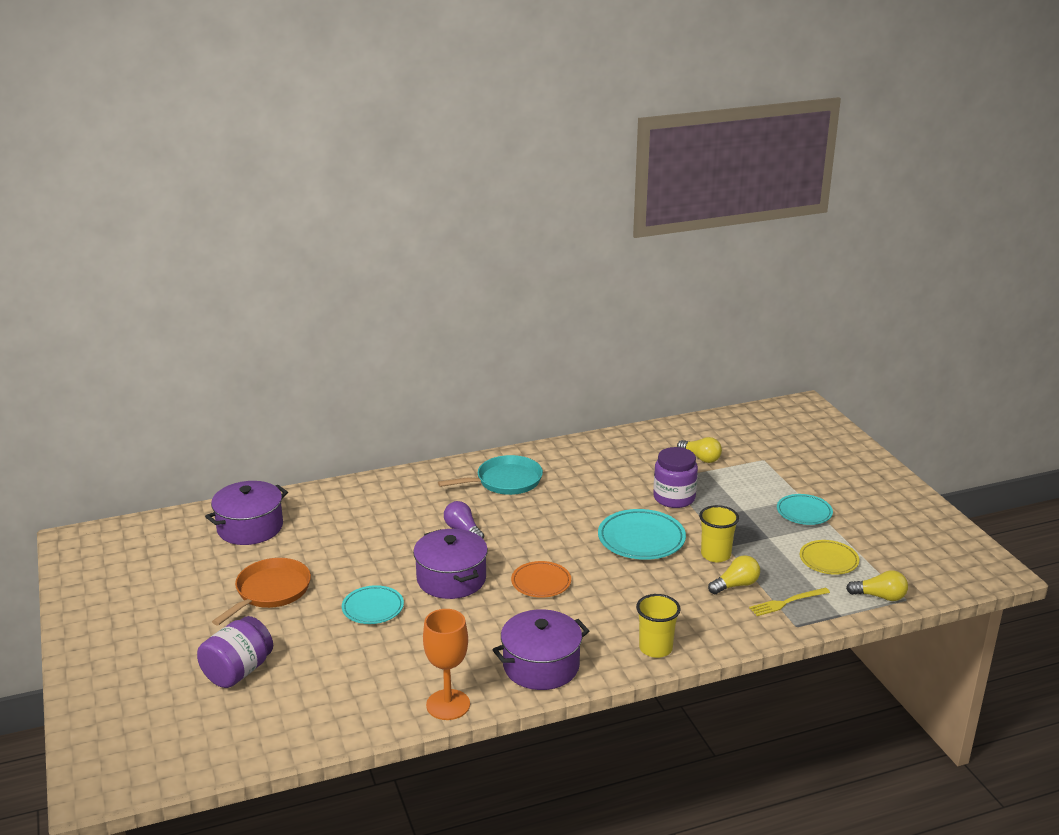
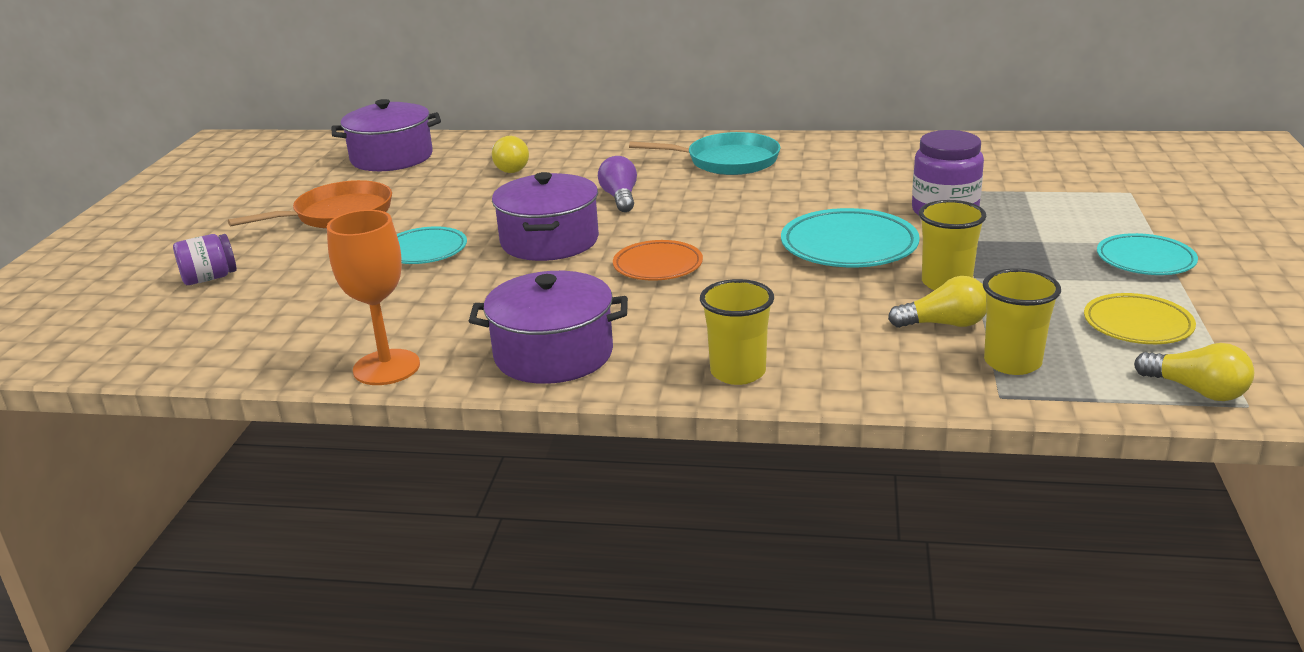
camera: 30 degrees right, 0 degrees up
(238, 671) = (209, 278): purple jar -> purple jar, size x0.64
(701, 458) = (1029, 177): yellow light bulb -> yellow light bulb (509, 168)
(787, 602) = (1012, 362): yellow fork -> yellow cup

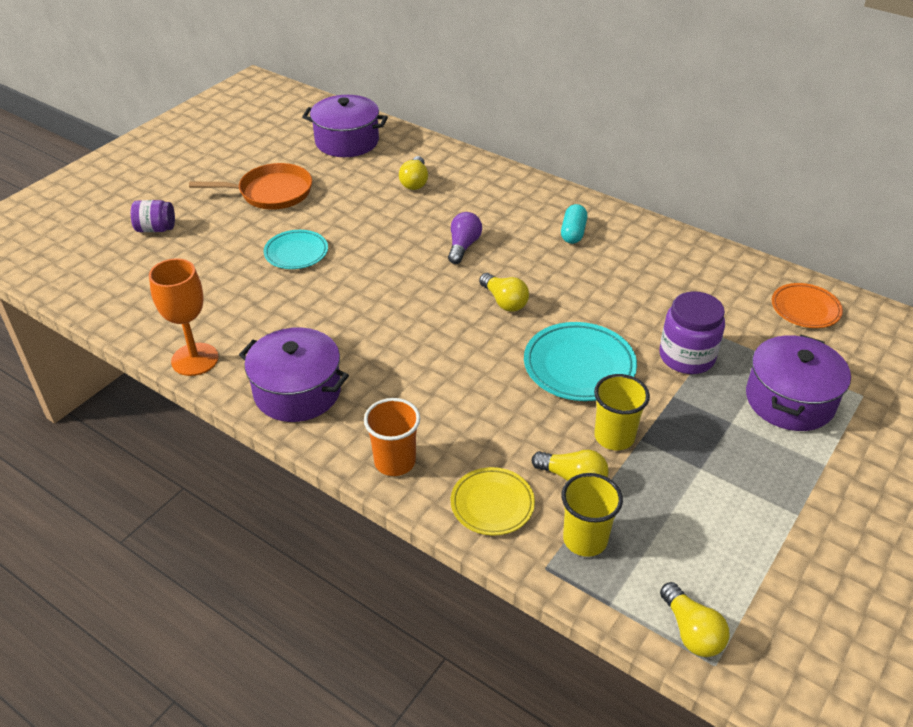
camera: 25 degrees right, 15 degrees up
(549, 241) = (381, 275): purple pot -> purple pot (789, 400)
(658, 266) = (430, 331): orange plate -> orange plate (805, 309)
(714, 224) = (504, 301): none -> yellow light bulb
(727, 161) = (573, 233): turquoise pan -> turquoise capsule
(738, 372) = (395, 462): yellow cup -> orange cup
(1137, 325) = (715, 545): yellow plate -> yellow plate (492, 504)
(1145, 260) = (793, 479): turquoise plate -> none

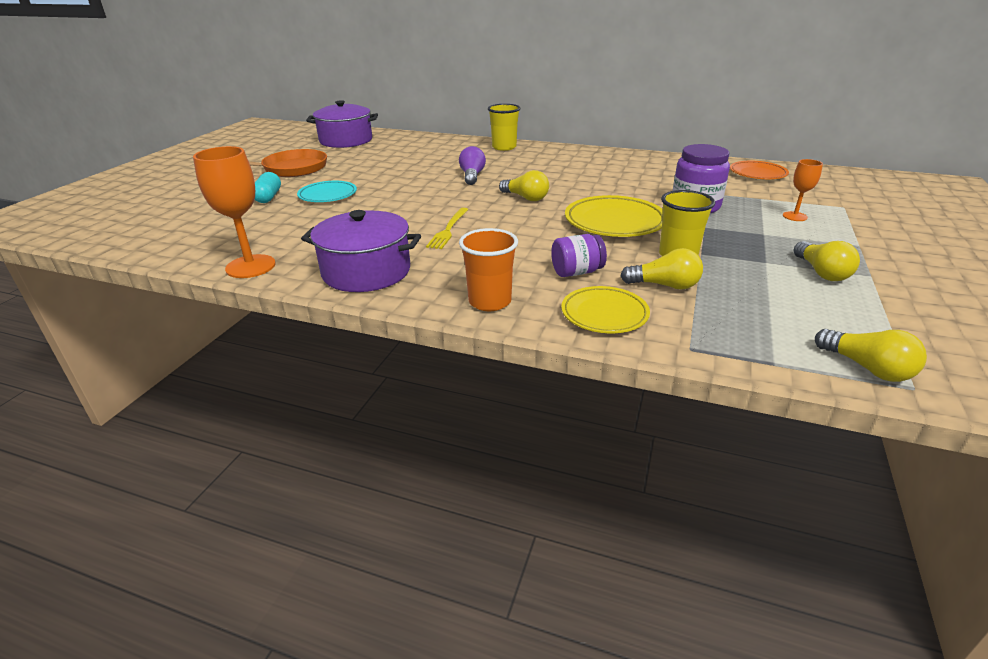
camera: 15 degrees left, 10 degrees down
(156, 229) = (188, 198): purple jar -> purple jar (577, 272)
(399, 341) = (448, 230): none -> yellow fork
(415, 182) = (412, 152): yellow light bulb -> yellow light bulb (821, 272)
(573, 233) = (555, 161): turquoise capsule -> turquoise capsule (268, 197)
(579, 366) = (614, 222): turquoise plate -> yellow plate
(585, 539) = (710, 322): yellow cup -> yellow cup (504, 147)
(789, 400) = (794, 216): purple pot -> orange goblet

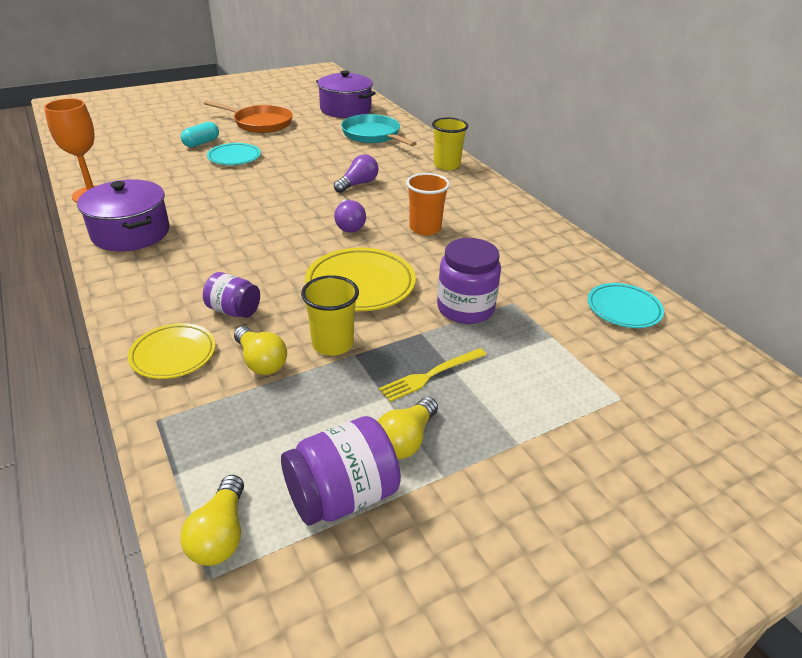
camera: 40 degrees right, 5 degrees up
(409, 148) = (373, 135): none -> turquoise pan
(448, 230) = (239, 226): yellow fork -> yellow fork (431, 375)
(490, 301) = (139, 298): orange cup -> orange cup (425, 228)
(526, 198) = (349, 225): yellow light bulb -> purple light bulb
(757, 174) = (623, 309): orange plate -> turquoise plate
(794, 216) = (534, 374): orange goblet -> none
(862, 312) = (342, 496): none -> purple jar

